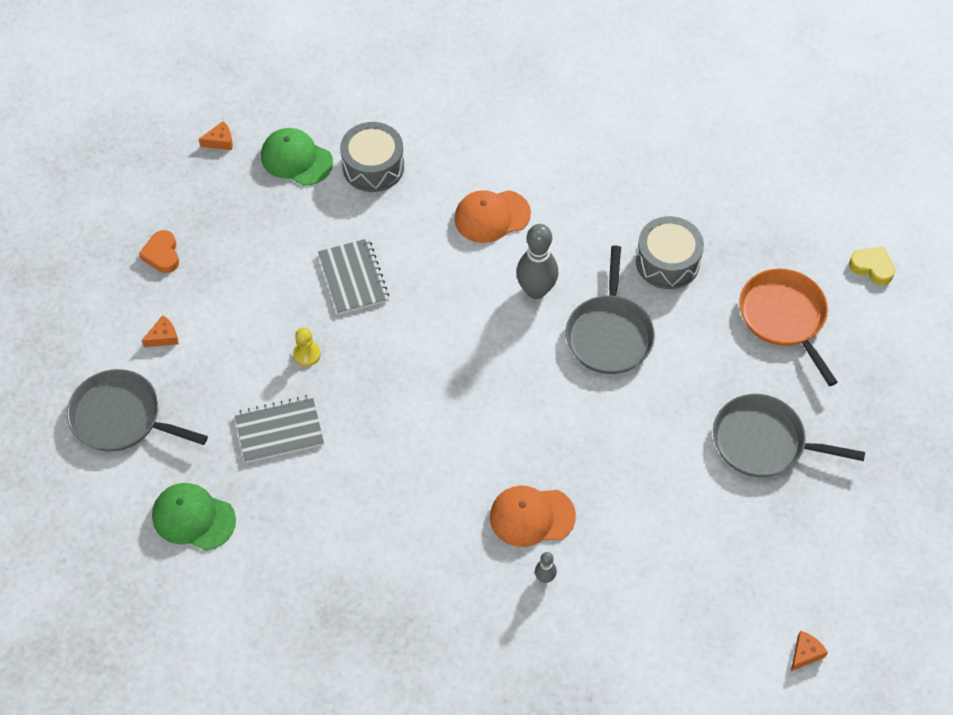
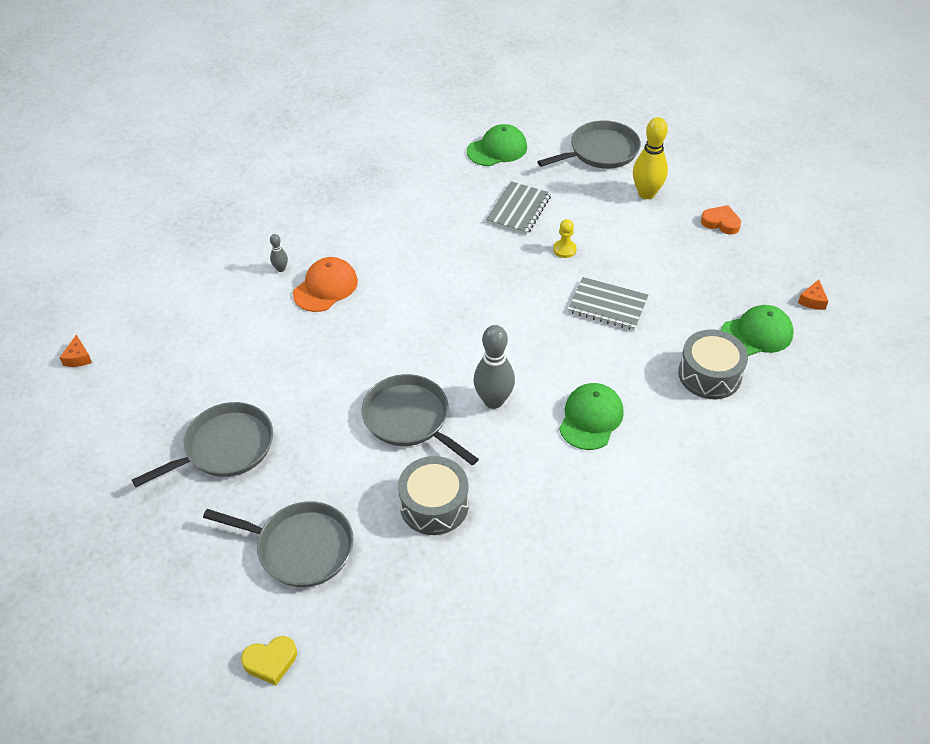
camera: 130 degrees right, 10 degrees down
(163, 337) = (646, 193): orange cheese -> yellow bowling pin
(491, 216) = (591, 418): orange cap -> green cap
(784, 317) = (301, 547): orange pan -> grey pan

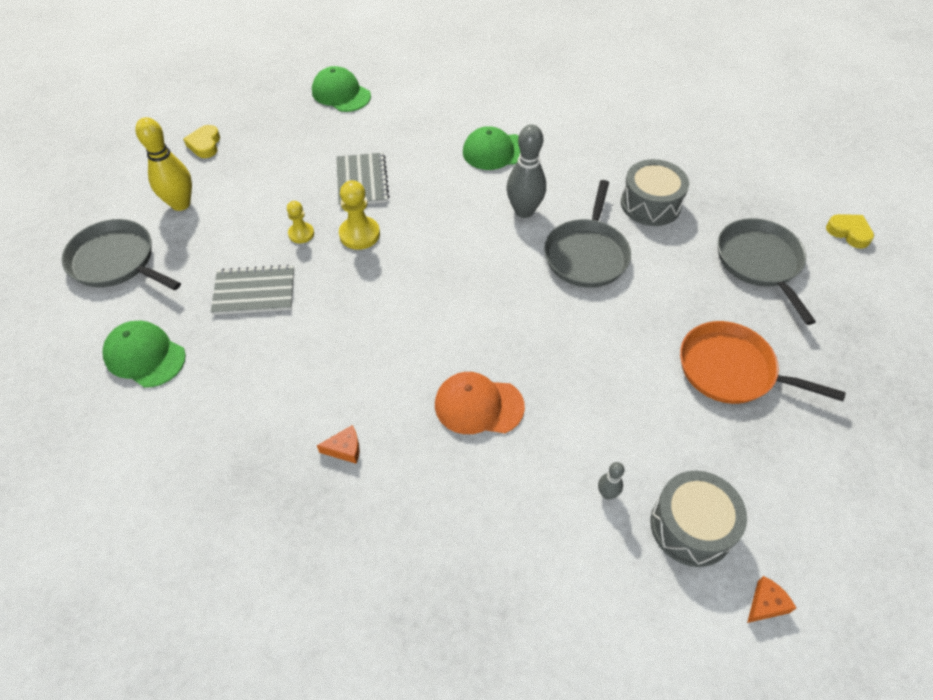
camera: 120 degrees left, 5 degrees up
(225, 447) = (731, 370): grey pan -> orange pan
(281, 269) = (479, 469): grey bowling pin -> grey bowling pin (607, 493)
(540, 282) = (359, 234): none -> yellow pawn
(709, 374) = (403, 106): grey drum -> grey drum (691, 526)
(721, 222) = (205, 145): orange heart -> yellow heart
(812, 300) = (283, 75): orange cheese -> orange cheese (345, 449)

